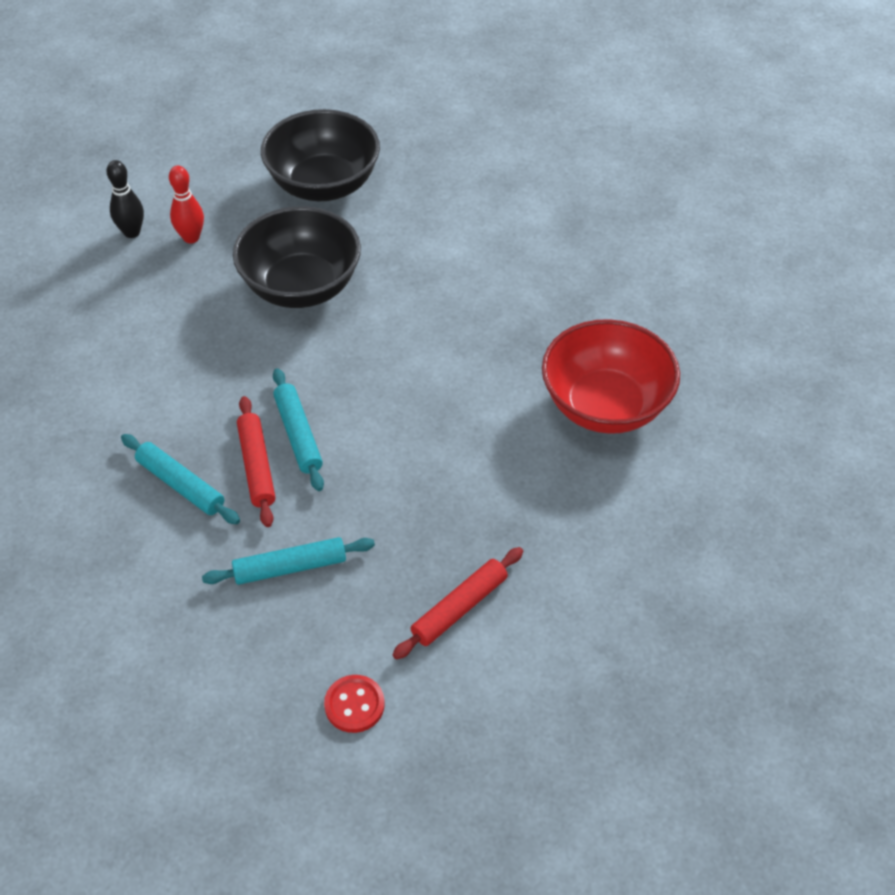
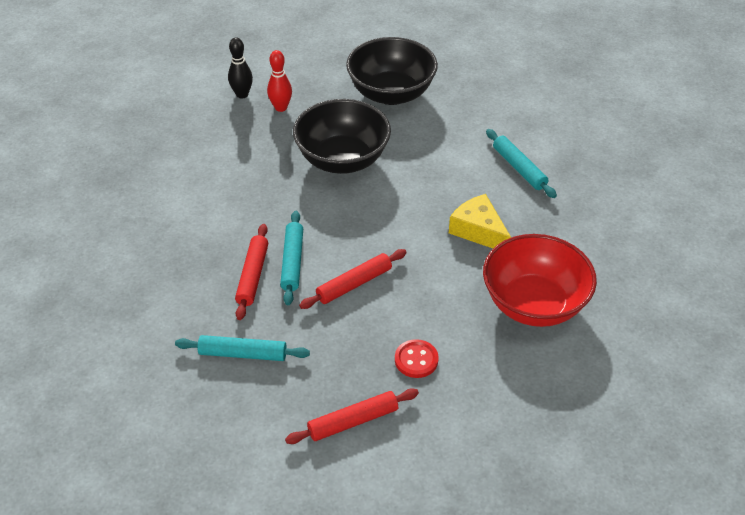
camera: 20 degrees right, 5 degrees down
(180, 485) = (194, 273): turquoise rolling pin -> turquoise rolling pin (519, 168)
(354, 705) = (243, 468): red button -> red button (416, 360)
(386, 441) = (354, 284): none -> red rolling pin
(505, 334) = (478, 231): none -> yellow cheese

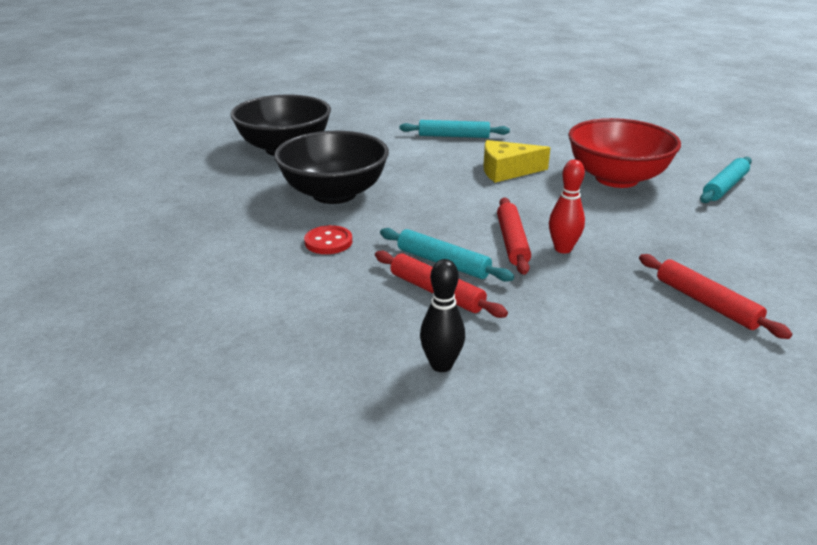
camera: 55 degrees left, 15 degrees down
(242, 94) = (152, 209): black bowling pin -> black bowling pin (441, 365)
(242, 354) = (554, 338): turquoise rolling pin -> turquoise rolling pin (724, 187)
(281, 107) = (210, 198): red bowling pin -> red bowling pin (563, 249)
(353, 421) = (706, 303): red rolling pin -> red rolling pin turned 45 degrees counterclockwise
(416, 360) = (643, 245): red button -> red button (328, 242)

